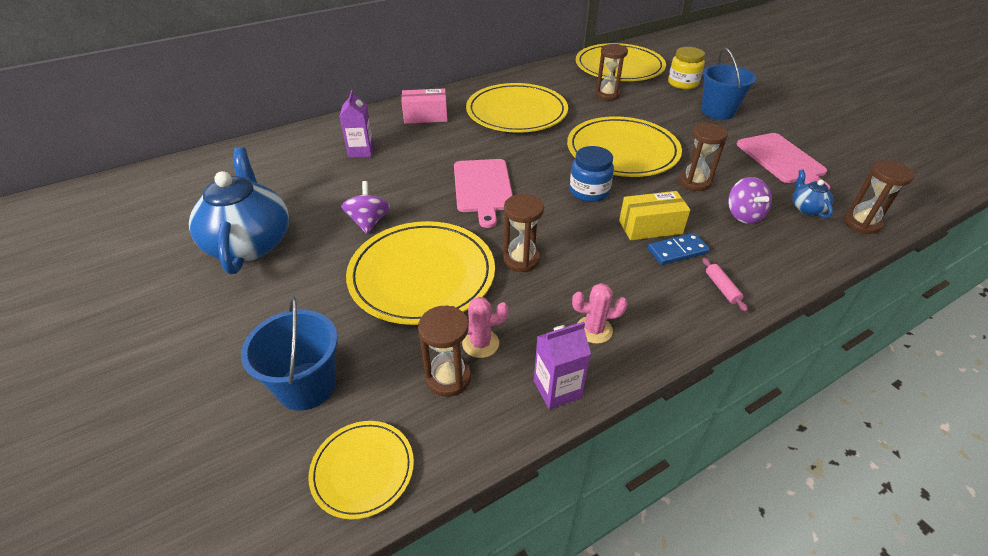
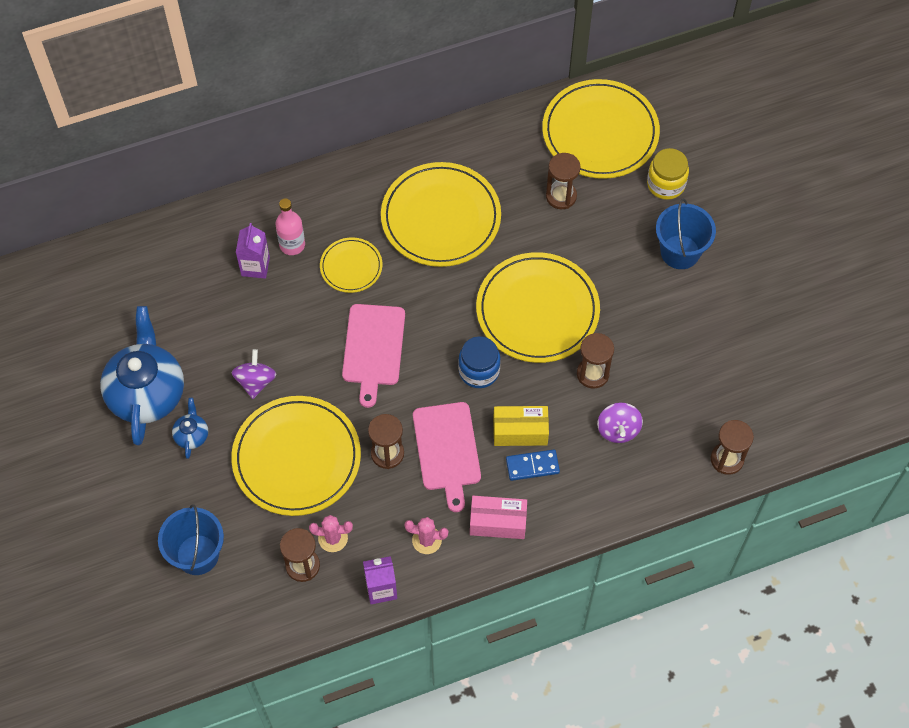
camera: 10 degrees right, 20 degrees up
(362, 470) = (234, 627): yellow plate -> yellow plate (351, 267)
(393, 136) = (292, 245): none -> pink bottle
(425, 116) = (333, 210): pink box -> pink box (498, 522)
(722, 288) = (551, 515): pink rolling pin -> none
(782, 160) = (705, 353): pink cutting board -> pink cutting board (447, 450)
(806, 208) = (686, 430): blue teapot -> blue teapot (192, 435)

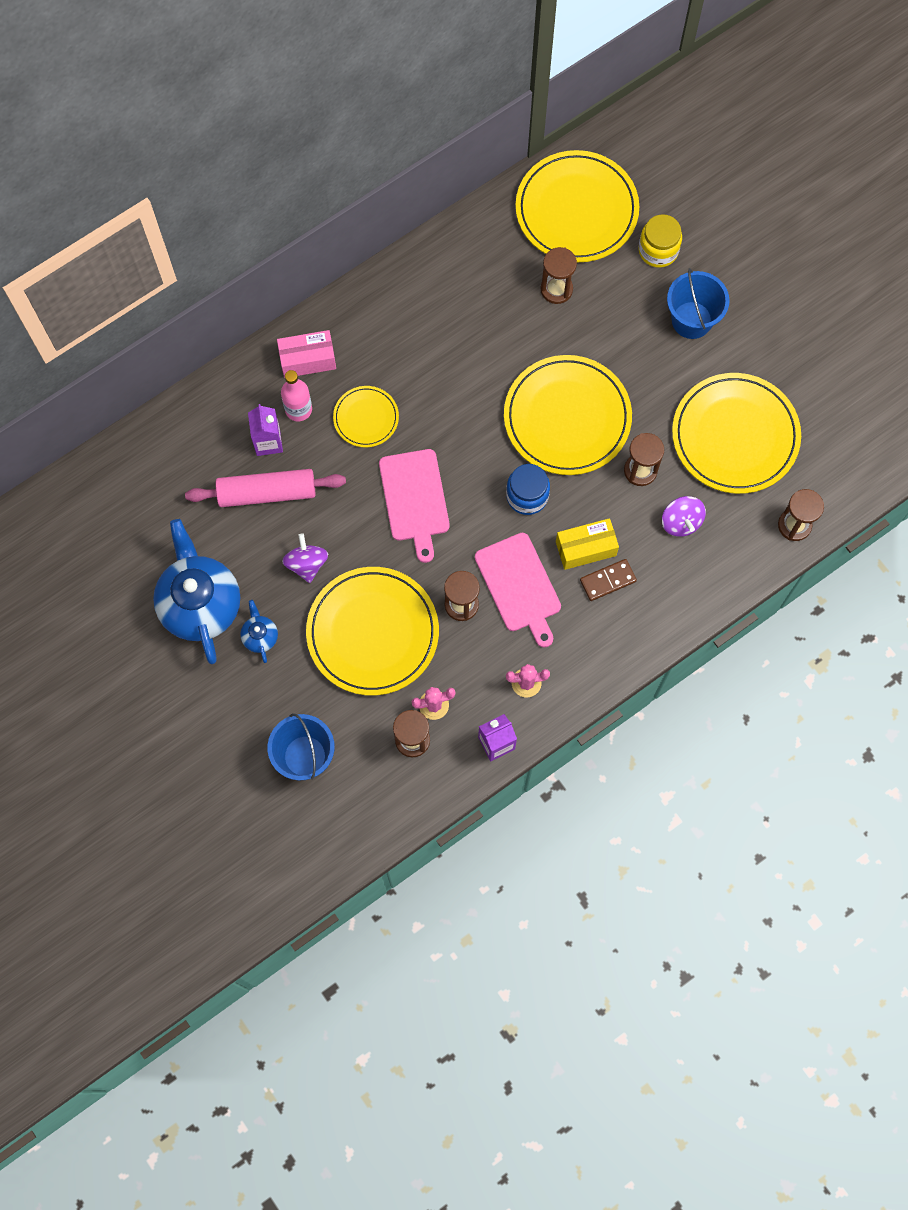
camera: 15 degrees left, 10 degrees up
(240, 310) = (267, 492): none -> pink rolling pin
(441, 217) = (441, 342): yellow plate -> yellow plate (735, 435)
(498, 522) = (590, 647): pink box -> pink box (307, 360)
(532, 466) = (608, 581): blue domino -> brown domino

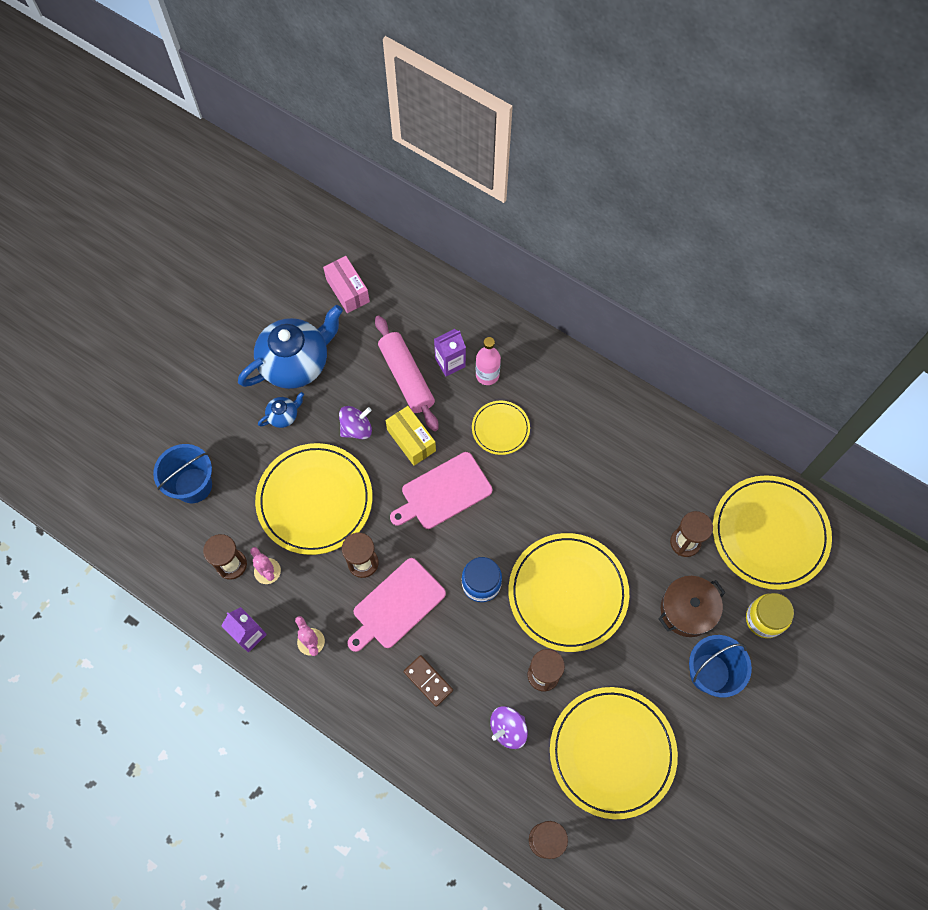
camera: 70 degrees right, 5 degrees down
(307, 360) = (533, 366): pink box -> pink box (347, 290)
(586, 548) = (451, 651): yellow box -> yellow box (411, 440)
(624, 314) = (687, 610): none -> brown pot

